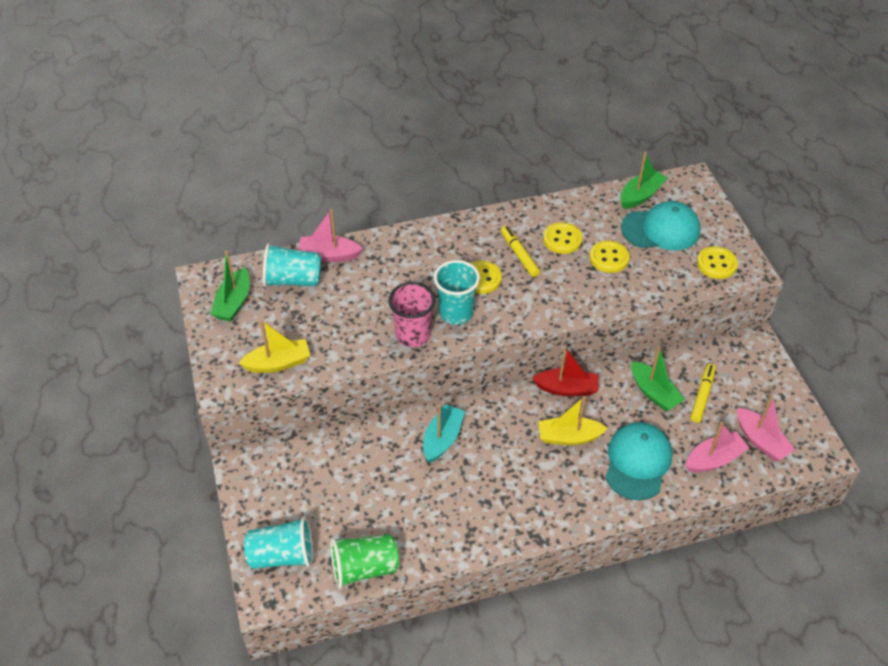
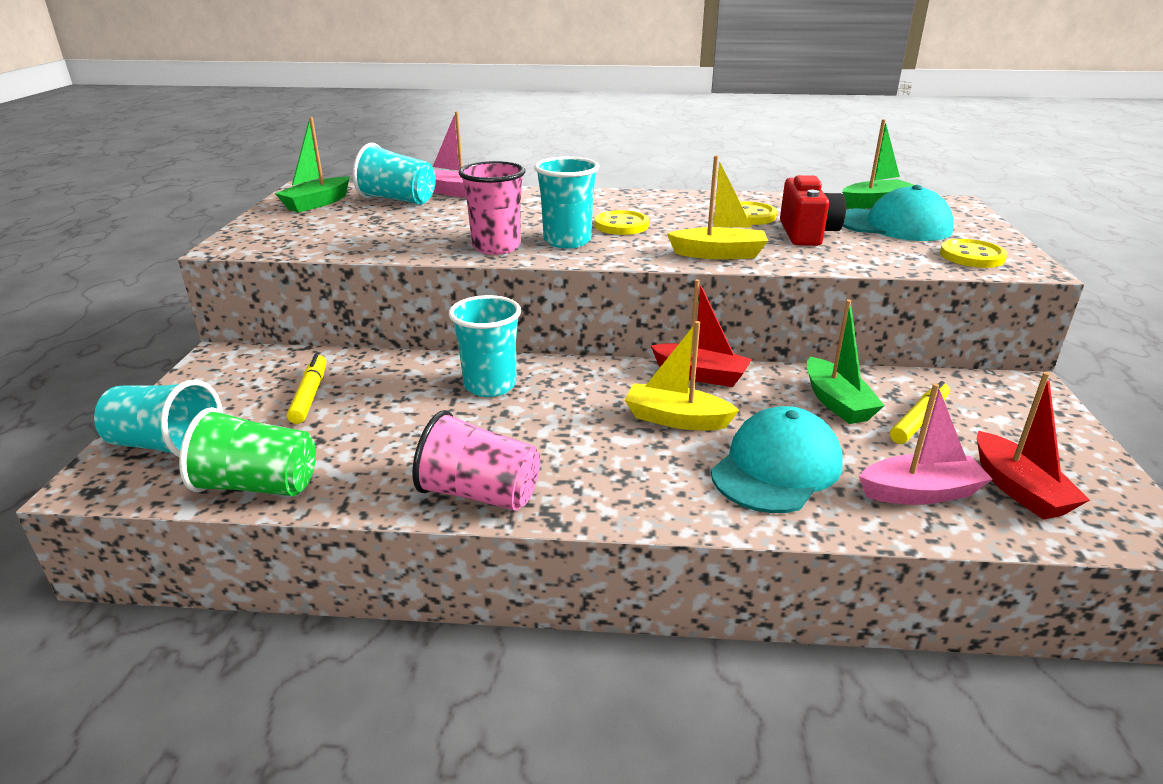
camera: 20 degrees right, 20 degrees down
(278, 363) = (313, 241): yellow boat -> yellow boat (719, 254)
(442, 438) = (490, 385): turquoise boat -> turquoise cup
(491, 534) = (480, 494): none -> pink cup
(519, 255) = (684, 218): yellow marker -> yellow marker (309, 395)
(609, 258) = (807, 233): yellow button -> red camera
(761, 441) = (1019, 489): pink boat -> red boat

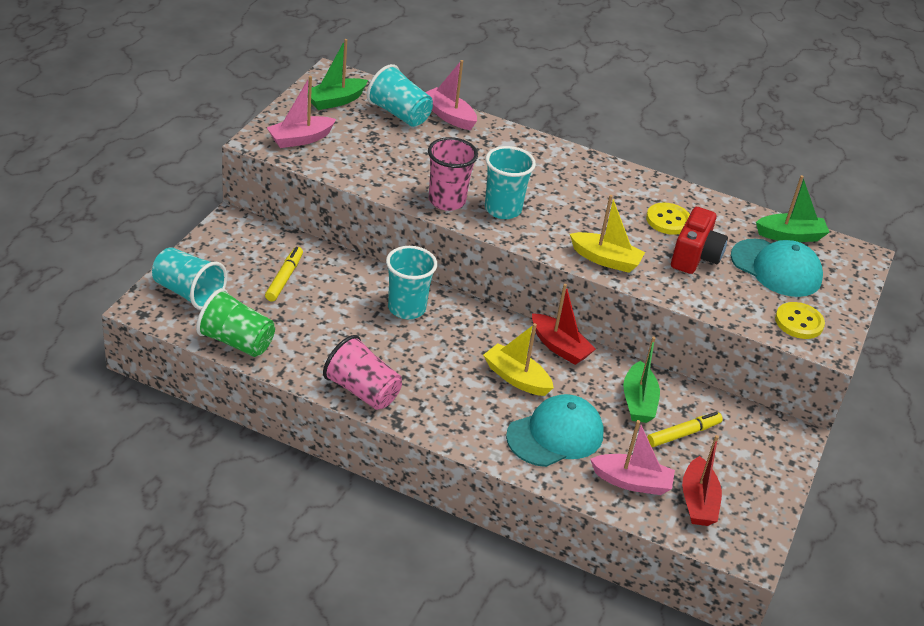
camera: 15 degrees right, 10 degrees up
(284, 235) = (300, 139): none -> pink boat
(621, 225) = (556, 202): yellow button -> none

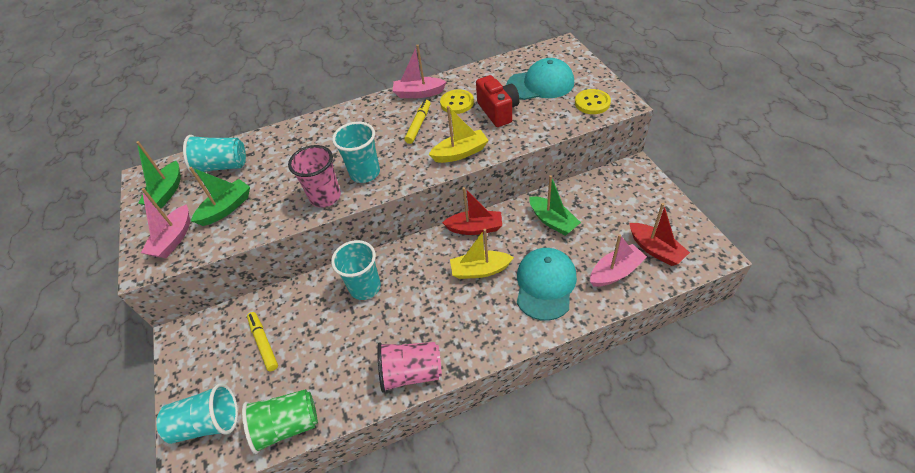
camera: 35 degrees left, 10 degrees up
(449, 116) = (256, 142): pink boat -> pink boat (418, 93)
(683, 434) = (595, 218): yellow marker -> yellow marker (418, 125)
(790, 236) = (520, 62): green boat -> green boat (226, 208)

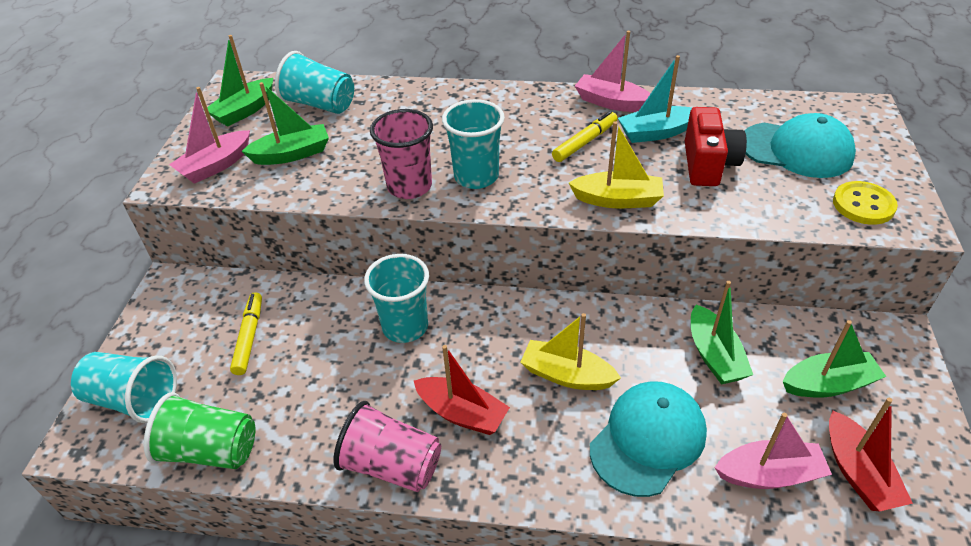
camera: 25 degrees right, 5 degrees down
(457, 103) = (656, 133): yellow button -> turquoise boat
(475, 228) = (595, 315): red boat -> red boat (462, 413)
(617, 210) = (828, 384): none -> green boat

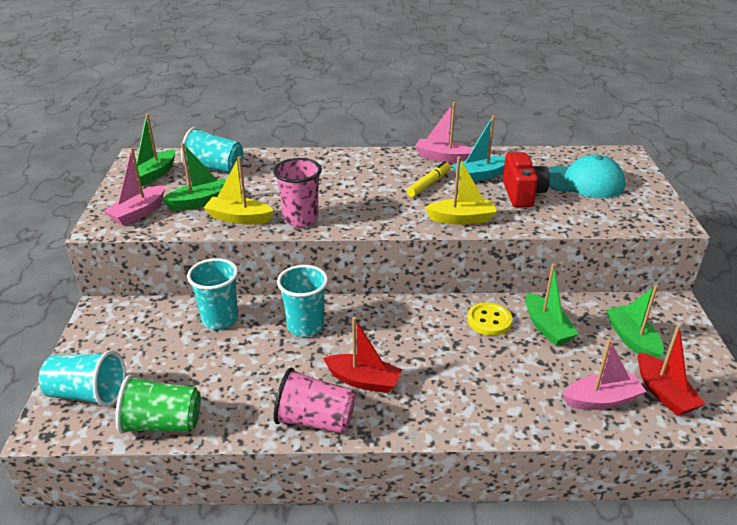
camera: 10 degrees left, 10 degrees down
(249, 337) = (178, 343): yellow marker -> none
(476, 177) = (351, 210): turquoise cup -> turquoise cup (220, 319)
(566, 375) = (439, 349): yellow boat -> yellow boat (239, 218)
(648, 439) = (509, 385): turquoise cap -> none
(828, 384) = (632, 339): green boat -> green boat turned 90 degrees counterclockwise
(863, 205) = (636, 213): yellow button -> yellow button (489, 320)

